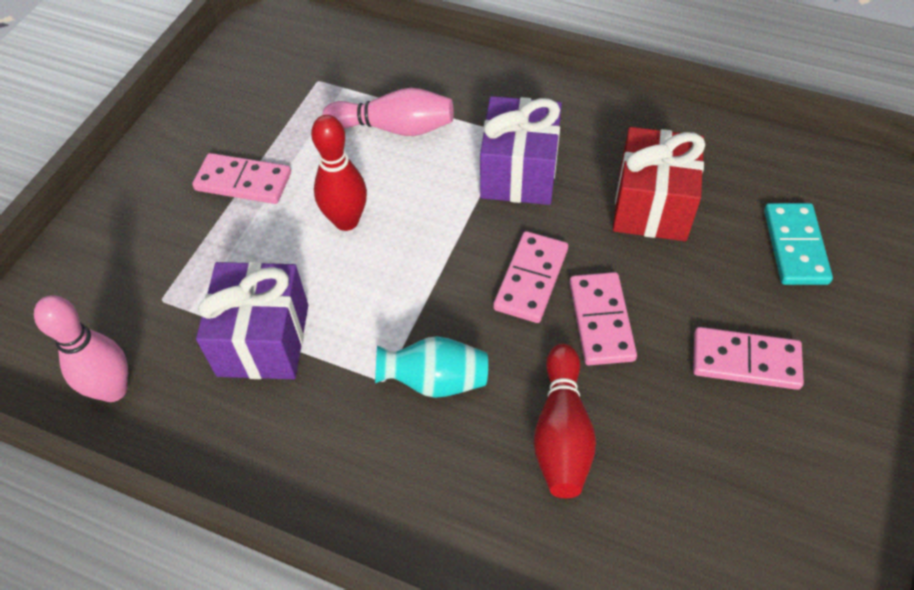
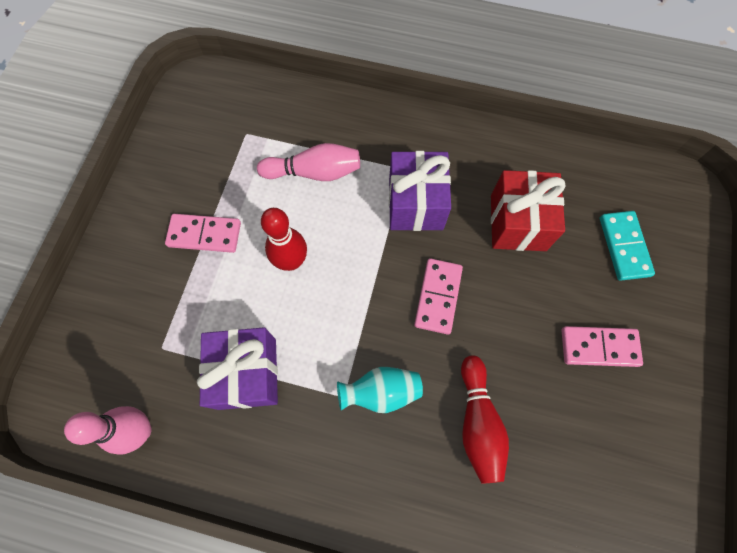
camera: 10 degrees left, 15 degrees up
(601, 321) = (493, 326): pink domino -> none

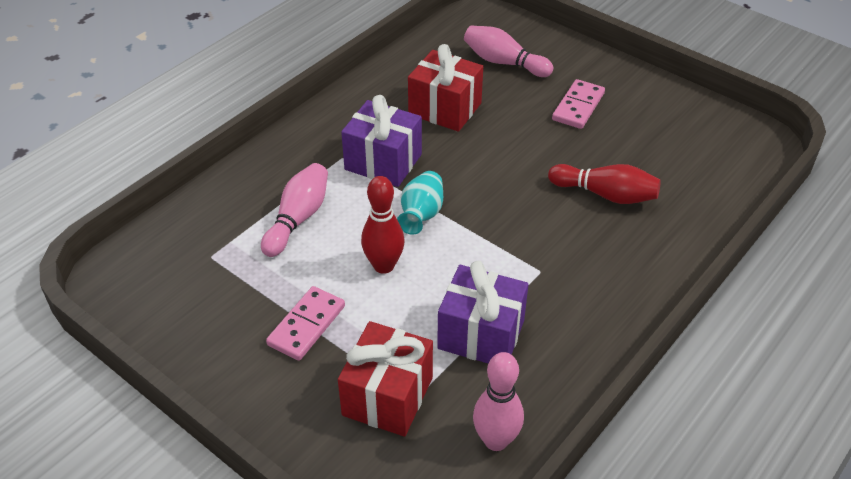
camera: 65 degrees left, 25 degrees down
(156, 327) = (387, 396): none -> red gift
(381, 392) = (549, 245): turquoise vase -> turquoise vase (421, 215)
(438, 297) = (482, 179): pink domino -> none
(624, 246) = (504, 62): turquoise domino -> pink bowling pin

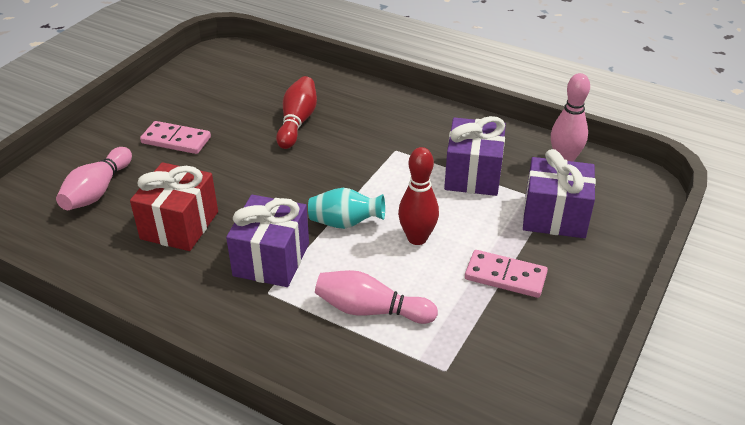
camera: 100 degrees left, 5 degrees down
(387, 396) = (554, 216): red gift -> purple gift

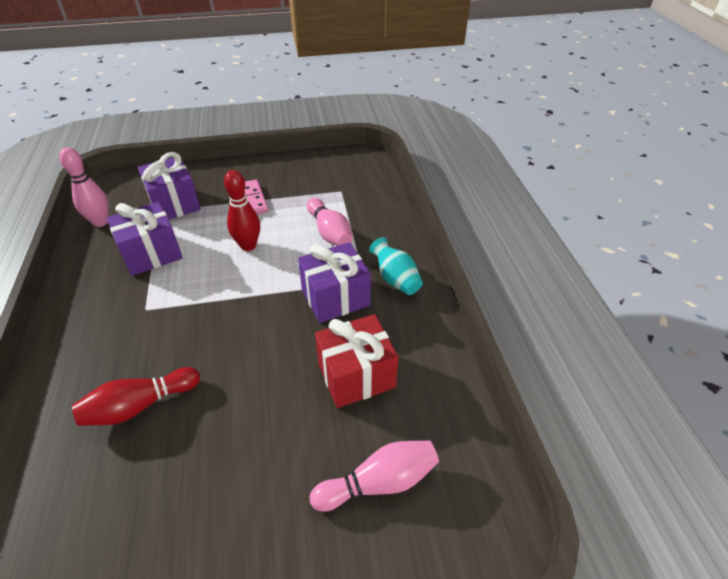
camera: 130 degrees left, 5 degrees up
(176, 140) = (247, 490): pink domino -> none
(345, 223) = (263, 285): turquoise vase -> turquoise vase (395, 279)

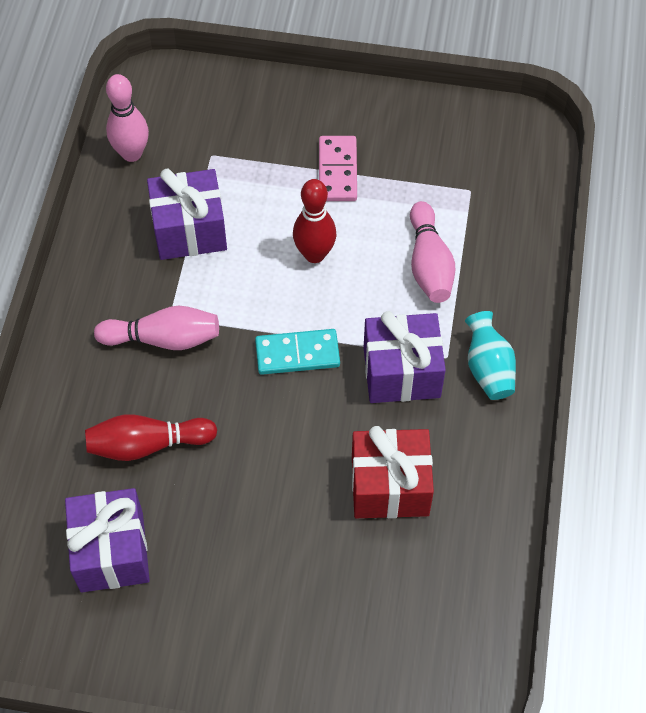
camera: 20 degrees right, 15 degrees up
(174, 204) = (232, 147): purple gift -> purple gift (112, 552)
(253, 307) = (297, 354): none -> turquoise domino
(379, 482) = (371, 612): pink bowling pin -> pink bowling pin (163, 338)

